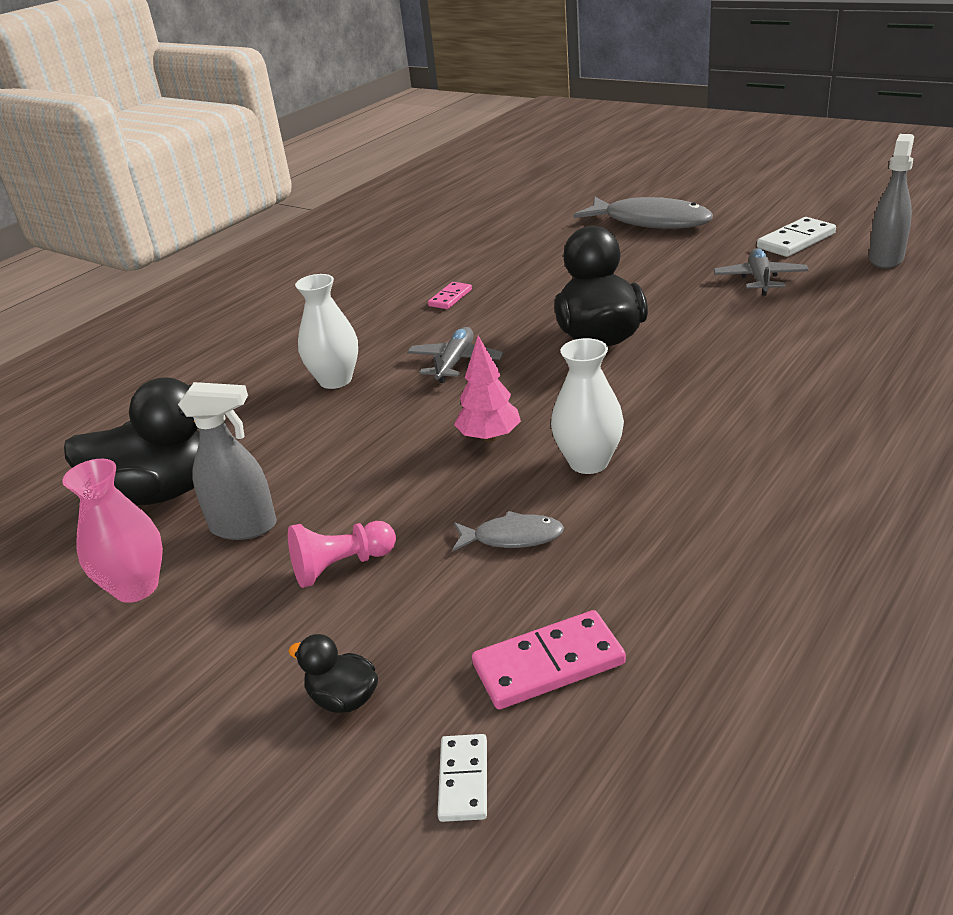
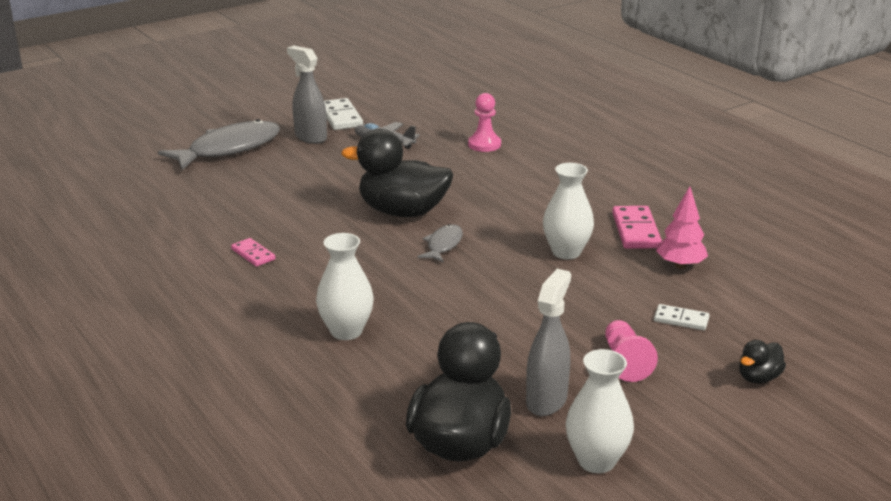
camera: 75 degrees left, 5 degrees down
(136, 587) = (596, 461): pink vase -> white vase
(455, 363) = (377, 273): grey plane -> none
(464, 780) = (833, 347): white domino -> white domino (681, 319)
(489, 437) = (505, 279): pink tree -> pink tree (680, 265)
(513, 537) = (631, 294): grey fish -> grey fish (443, 245)
(548, 664) = (755, 306): pink domino -> pink domino (636, 231)
(836, 333) = (484, 144): none -> pink pawn
(886, 259) = (405, 104): grey spray bottle -> grey spray bottle (310, 137)

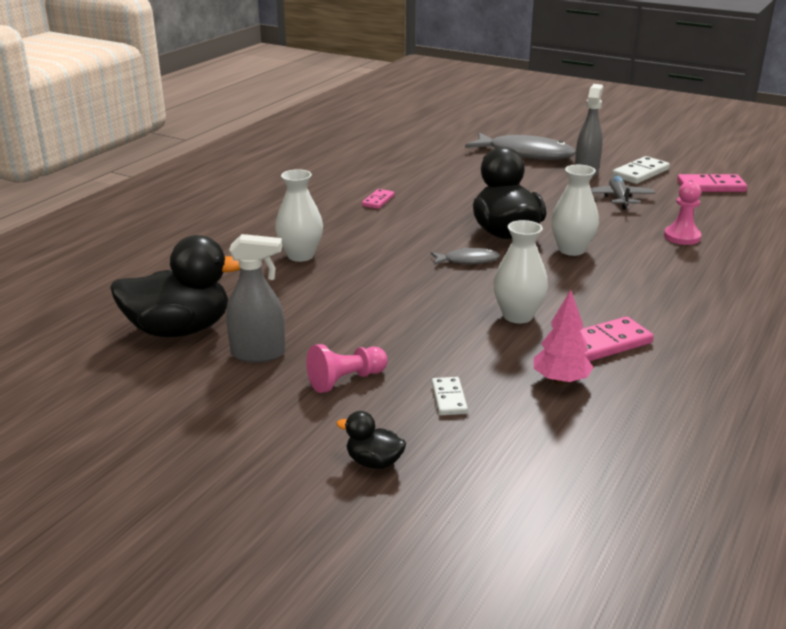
camera: 65 degrees right, 0 degrees up
(402, 102) = (711, 186): none -> pink domino
(596, 461) = (183, 393): white vase -> white vase (571, 250)

